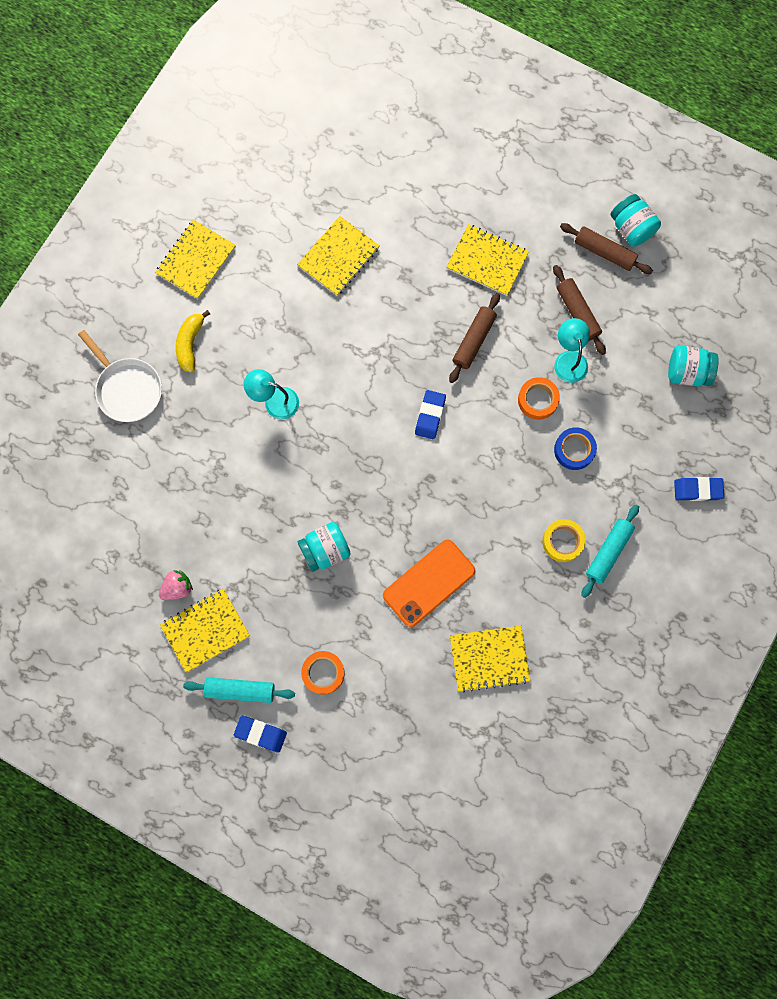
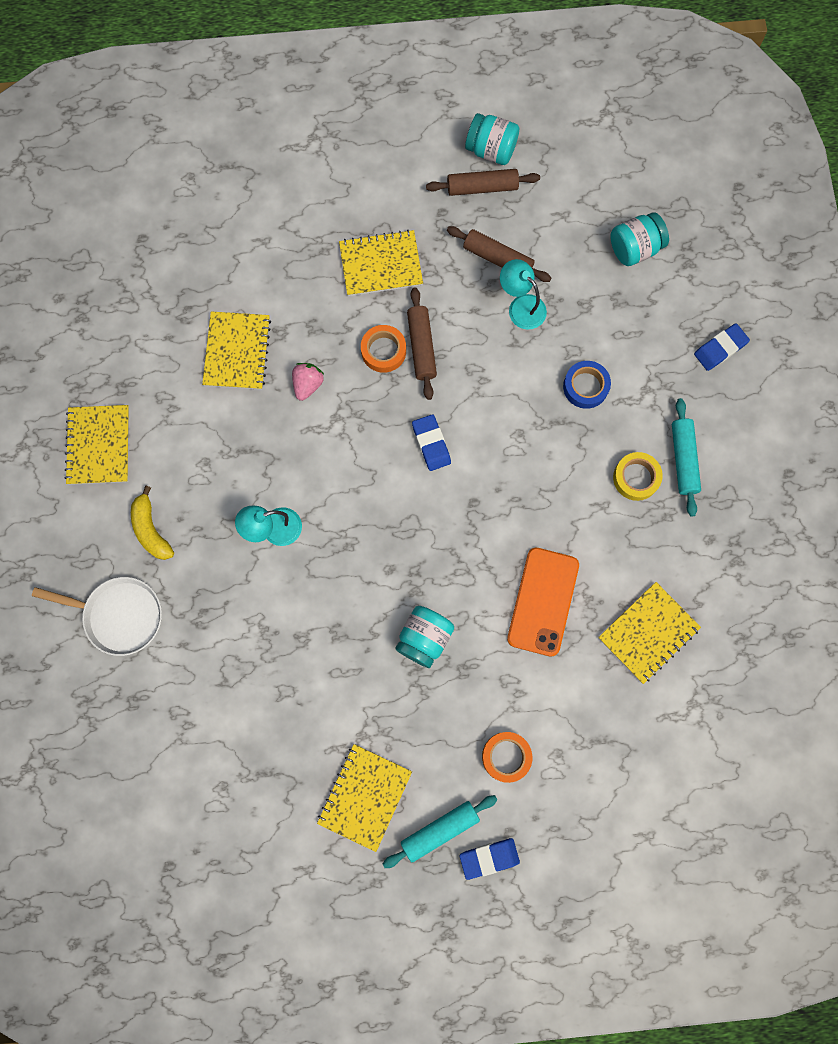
camera: 35 degrees left, 0 degrees up
(177, 588) = (308, 775): pink strawberry -> pink strawberry (308, 384)
(537, 400) = (519, 363): orange tape -> orange tape (383, 351)

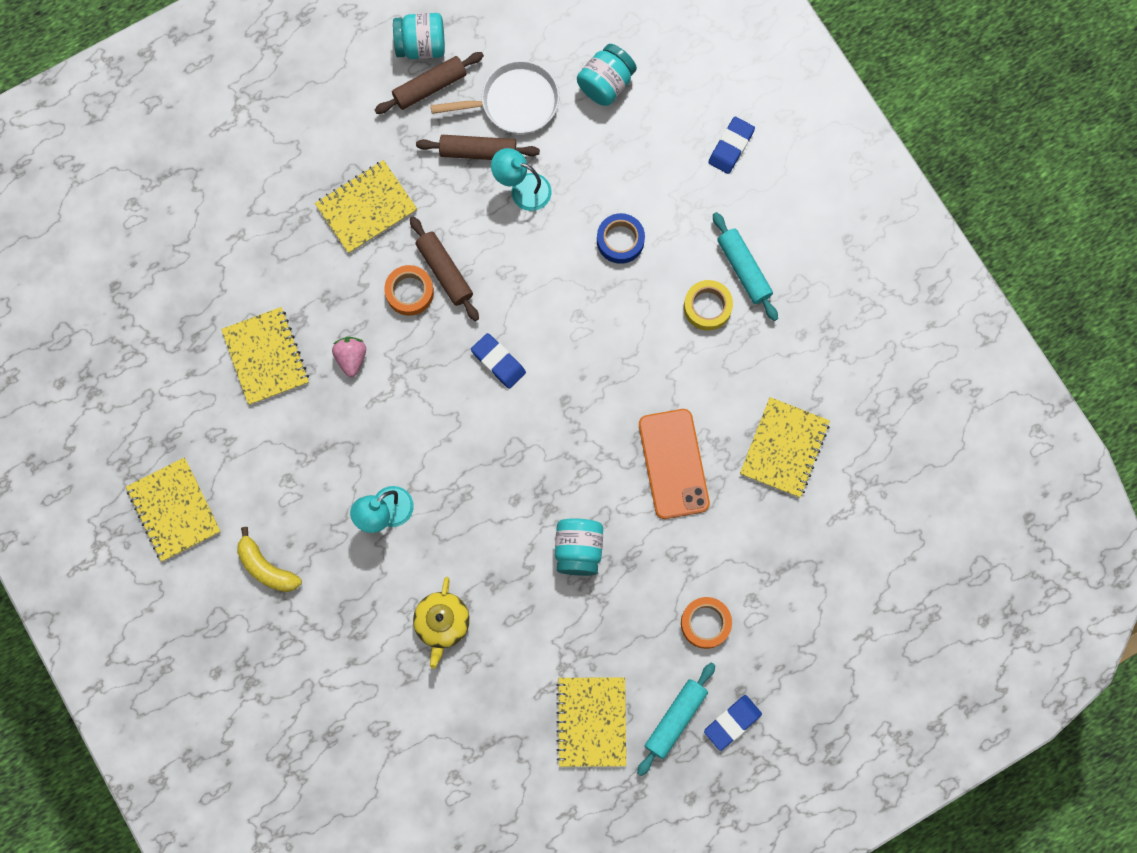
camera: 25 degrees left, 0 degrees up
(119, 616) = (276, 663): white pan -> white pan (514, 102)
(276, 647) = (442, 623): none -> yellow teapot

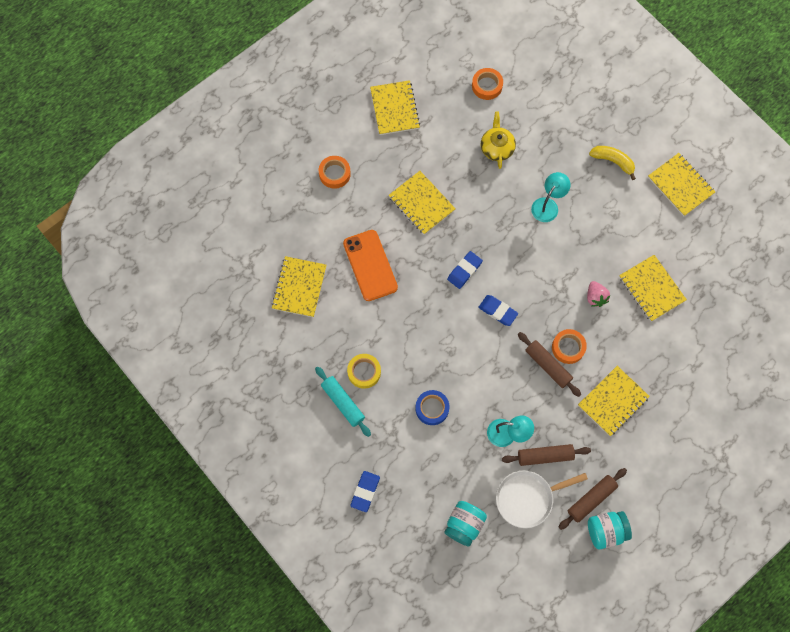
camera: 170 degrees right, 5 degrees down
(434, 736) = (487, 86): none -> orange tape
(578, 549) = (421, 203): turquoise jar -> yellow notebook
(675, 719) = (344, 118): turquoise rolling pin -> none
(732, 722) = (310, 121): blue eraser -> blue eraser (464, 271)

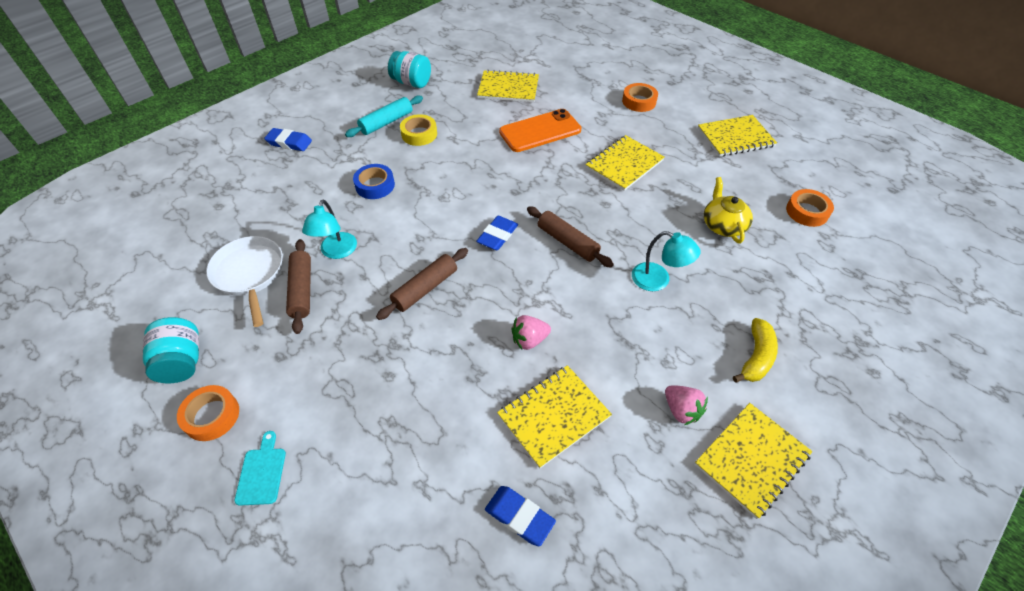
camera: 85 degrees right, 20 degrees down
(464, 271) = (546, 203): blue eraser -> blue eraser (519, 517)
(464, 525) = (233, 218): turquoise jar -> turquoise jar (412, 83)
(497, 148) = (723, 225): yellow teapot -> yellow teapot turned 90 degrees counterclockwise
(568, 347) = (451, 310): orange tape -> orange tape (212, 416)
(591, 499) = (231, 343): brown rolling pin -> brown rolling pin (567, 242)
(613, 401) = (370, 366): yellow notebook -> none
(649, 215) = (681, 410): none -> pink strawberry
(686, 461) = (262, 472): none -> turquoise cutting board

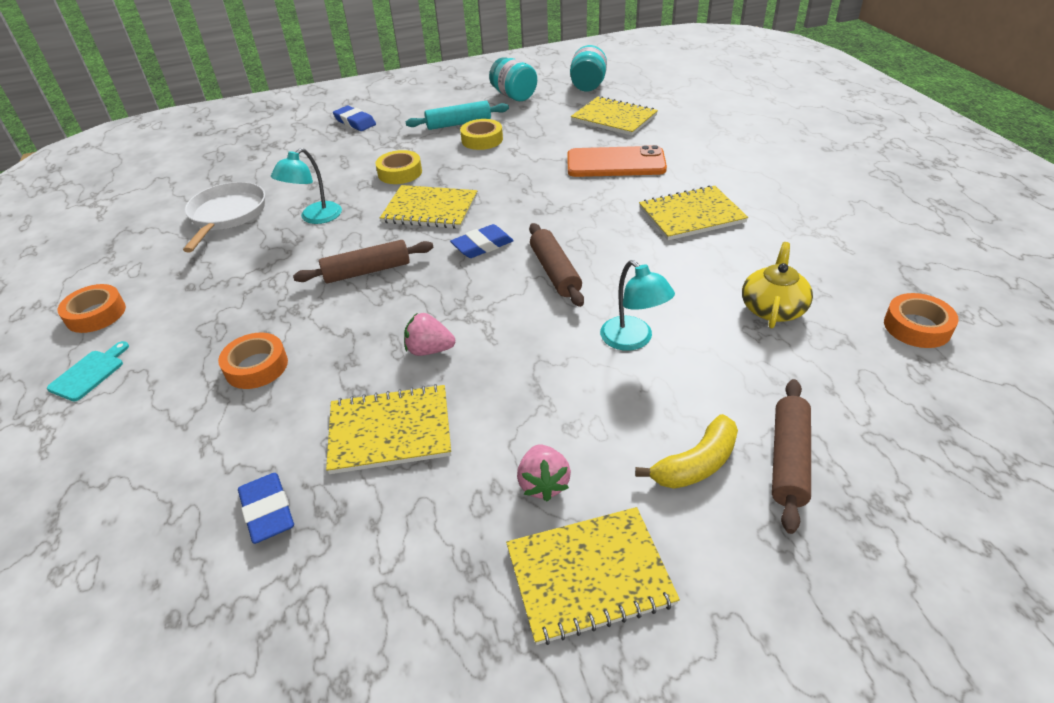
camera: 30 degrees right, 10 degrees down
(182, 362) = (114, 265): turquoise jar -> turquoise jar (588, 86)
(302, 290) = (257, 240): brown rolling pin -> brown rolling pin (788, 460)
(375, 185) = (400, 173): blue tape -> yellow tape
(639, 101) = (765, 159): orange tape -> orange tape (256, 366)
(735, 137) = (872, 221): yellow notebook -> yellow notebook (430, 209)

